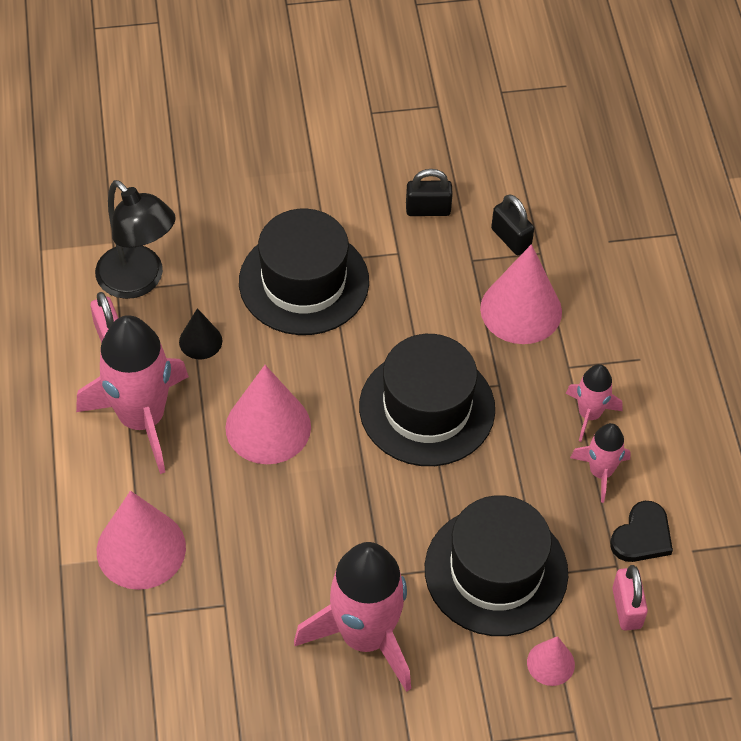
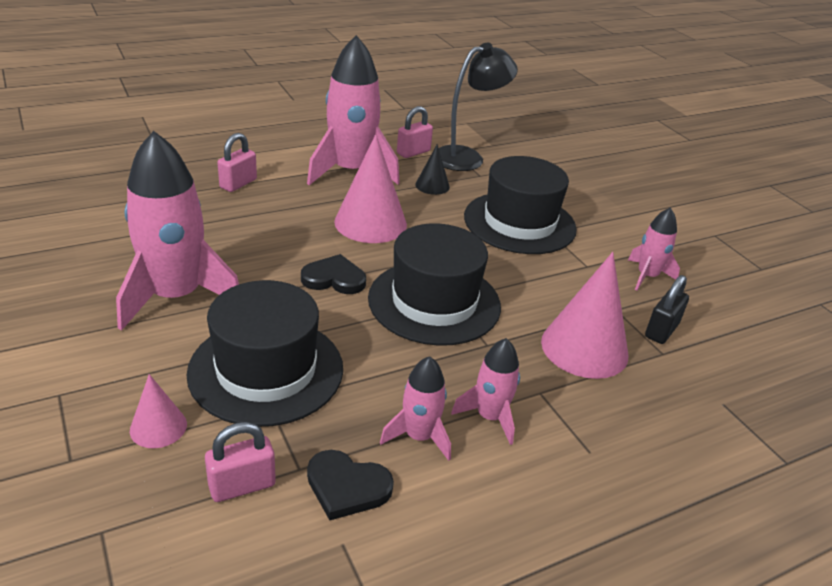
camera: 70 degrees right, 20 degrees down
(139, 281) = (467, 157): black lamp -> black lamp turned 150 degrees counterclockwise
(141, 549) = (238, 184): pink cone -> pink padlock
(367, 486) = (334, 278): none -> black heart
(428, 209) = (647, 276): black padlock -> pink rocket

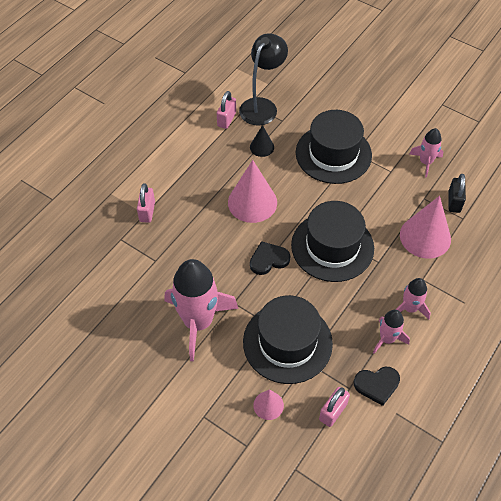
camera: 25 degrees left, 20 degrees up
(351, 171) = (204, 160): pink rocket -> none

